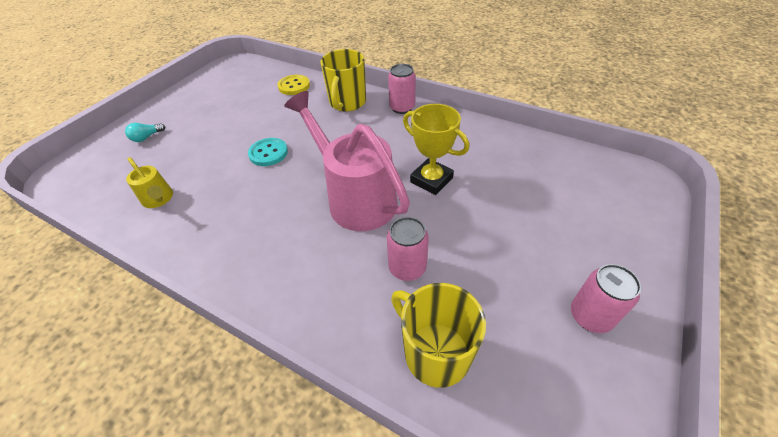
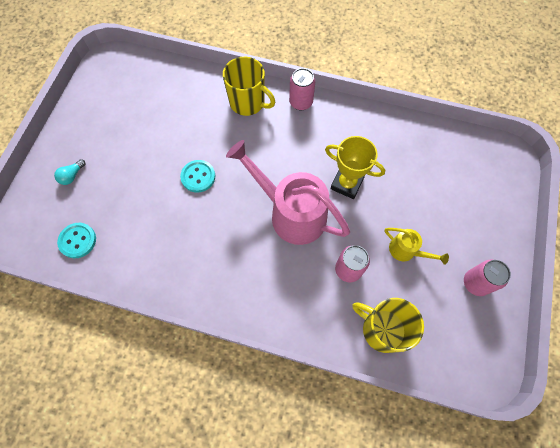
camera: 15 degrees left, 20 degrees up
(114, 190) = (77, 241): none -> turquoise button
(159, 199) = (124, 243): yellow watering can -> yellow watering can (406, 251)
(294, 86) = (187, 86): yellow button -> none
(347, 102) = (248, 102): yellow mug -> yellow mug turned 60 degrees counterclockwise

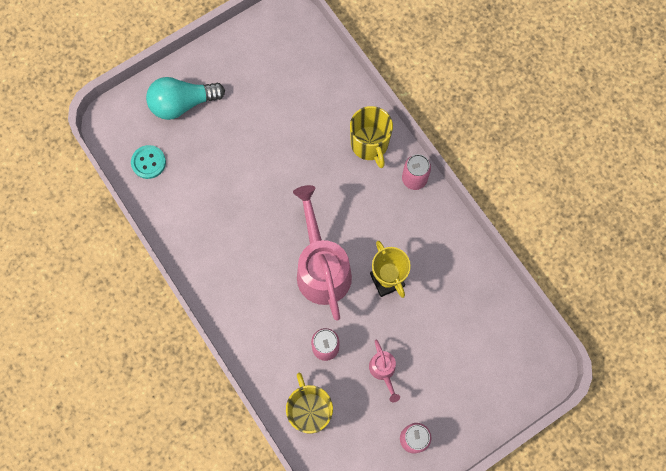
camera: 40 degrees right, 5 degrees up
(72, 176) = (182, 104): turquoise light bulb -> turquoise light bulb, size x2.35
(198, 177) = (275, 180): turquoise button -> none
(406, 251) = (383, 371): yellow watering can -> pink watering can

